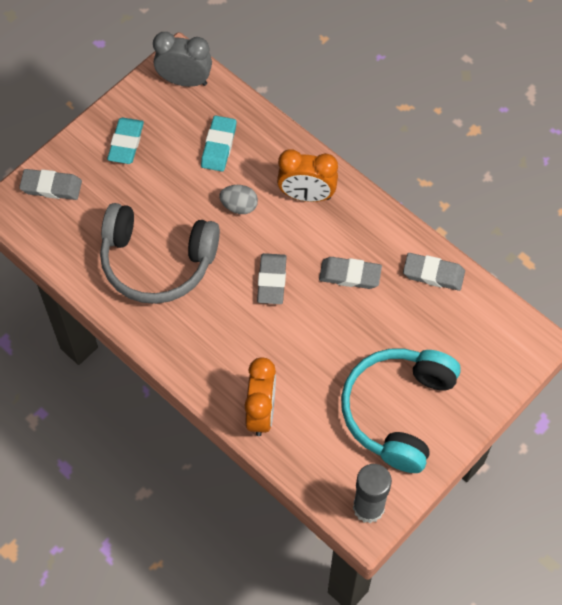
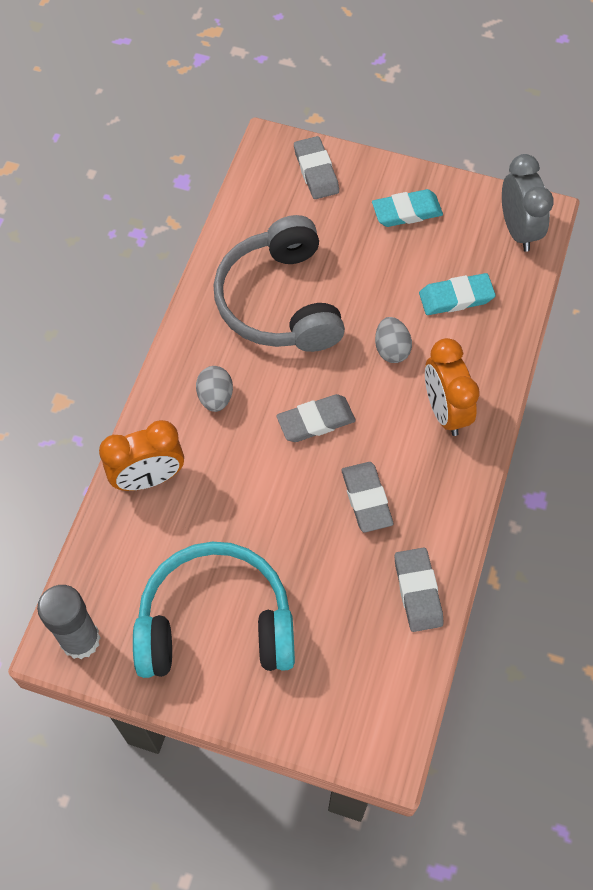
camera: 65 degrees right, 0 degrees up
(216, 340) = (215, 397): none -> grey egg

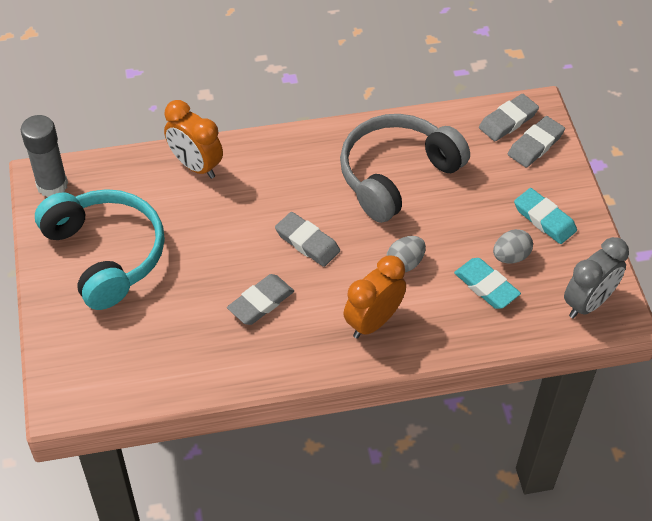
camera: 60 degrees right, 10 degrees down
(215, 397) = (286, 173): grey egg -> grey egg (510, 256)
(418, 591) = (202, 368): grey eraser -> grey eraser (508, 121)

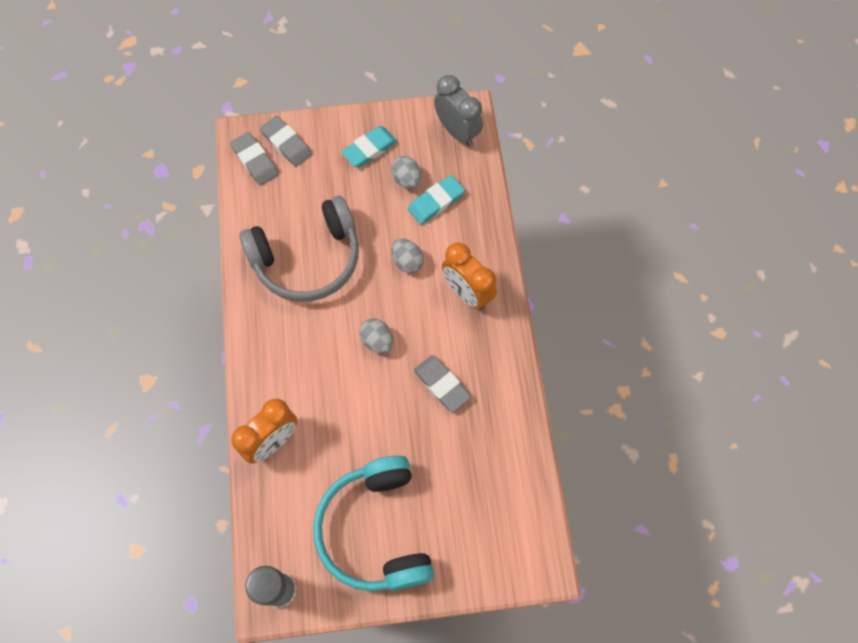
camera: 85 degrees left, 15 degrees up
(105, 254) = (376, 530): turquoise headphones -> turquoise headphones turned 75 degrees counterclockwise
(307, 242) = (377, 341): grey eraser -> grey egg
(397, 175) = (307, 259): grey headphones -> grey headphones turned 75 degrees counterclockwise

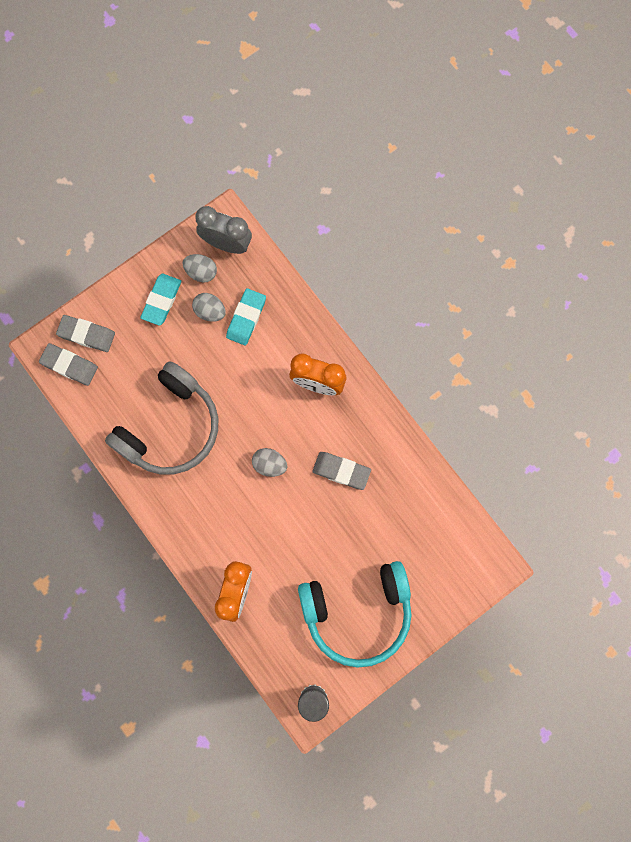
camera: 30 degrees left, 10 degrees up
(376, 530) = (357, 612): turquoise headphones -> turquoise headphones turned 60 degrees counterclockwise
(407, 262) = (254, 384): grey egg -> grey egg (201, 272)

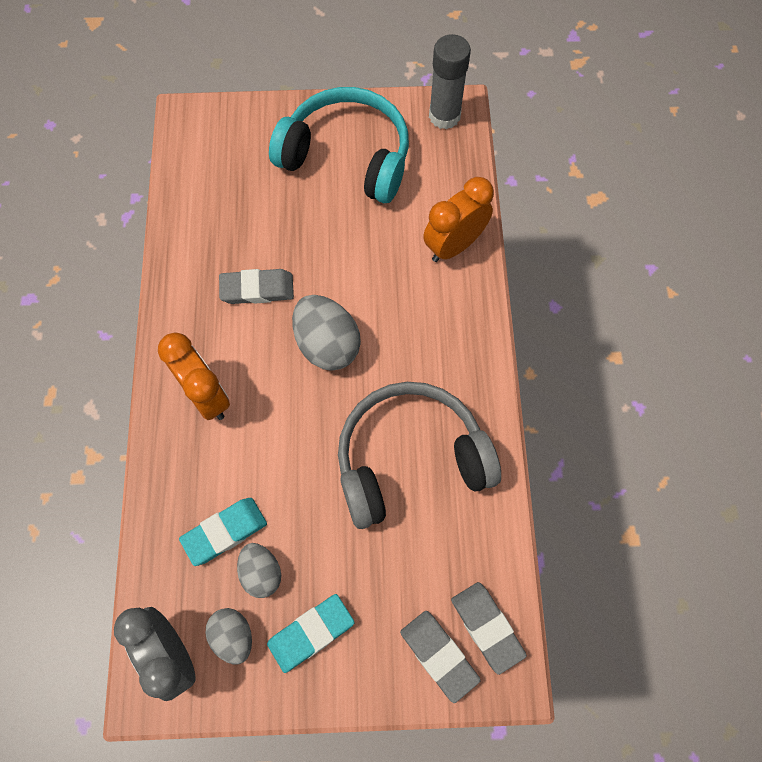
camera: 145 degrees left, 10 degrees down
(269, 464) = (327, 345): grey egg -> grey egg, size x1.64
(341, 471) = (257, 289): grey eraser -> grey eraser turned 60 degrees counterclockwise

